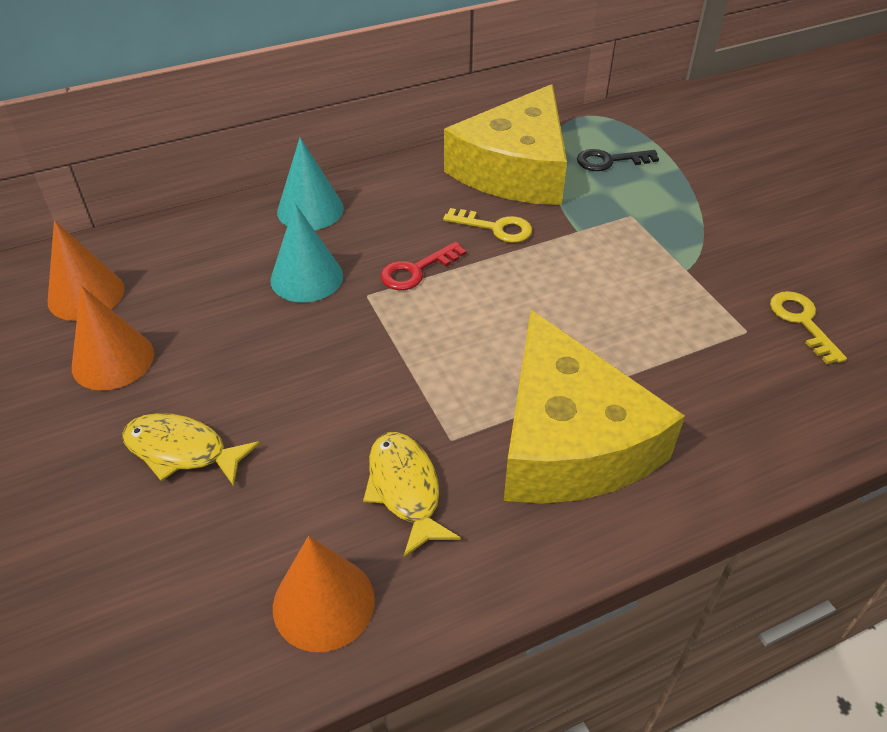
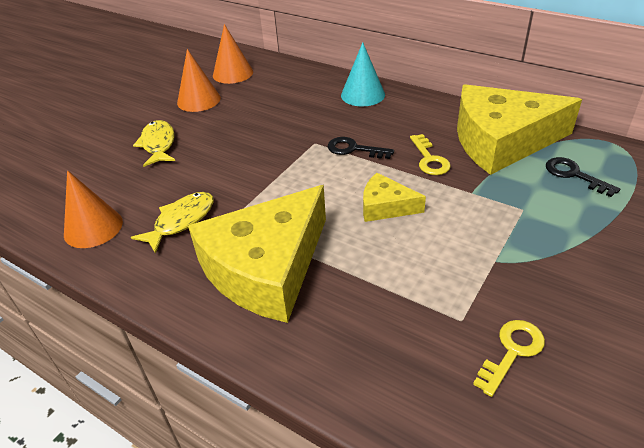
camera: 60 degrees right, 5 degrees down
(306, 277) = (307, 119): turquoise cone -> none
(416, 270) = (354, 149): red key -> black key
(545, 298) = (385, 206): none -> yellow cheese

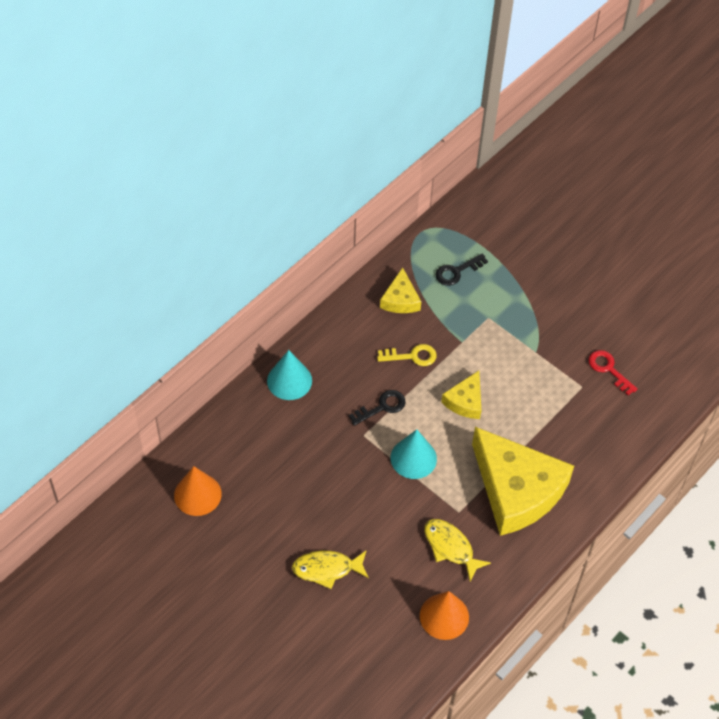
camera: 85 degrees left, 15 degrees up
(199, 100) = (249, 531): orange cone -> none
(295, 178) = (413, 458): none -> turquoise cone
(354, 149) = (382, 407): black key -> black key turned 150 degrees counterclockwise
(501, 141) = (400, 299): yellow cheese -> yellow cheese, size x0.47
(512, 351) = (608, 369): yellow key -> red key

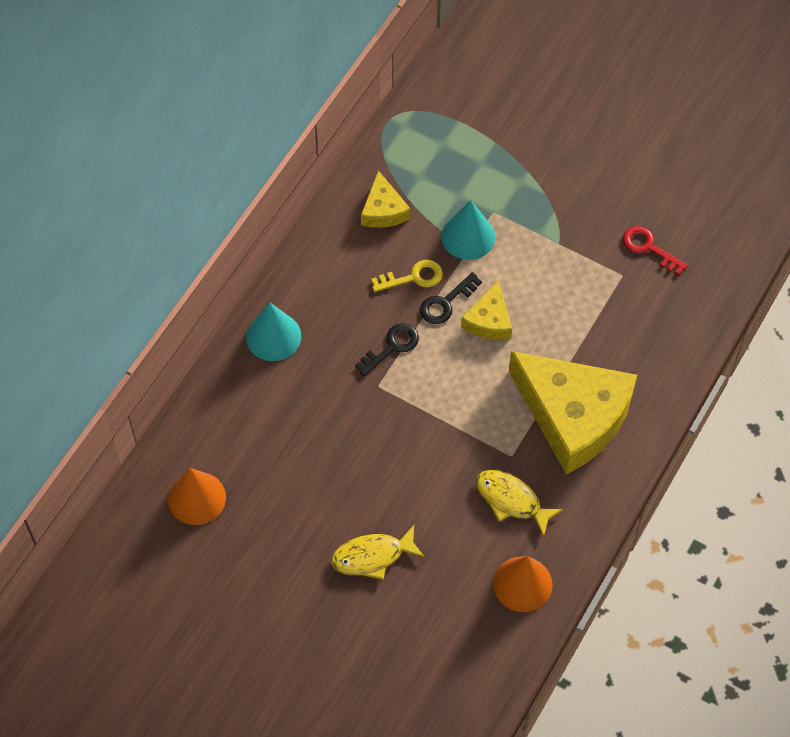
camera: 10 degrees left, 5 degrees up
(413, 458) = (443, 402): turquoise cone -> turquoise cone (468, 236)
(456, 272) = (443, 162): black key -> black key (446, 303)

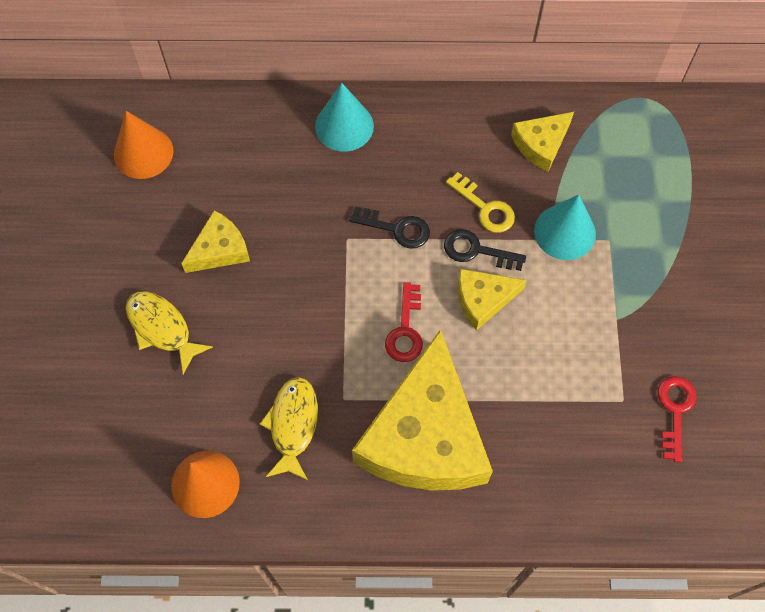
camera: 60 degrees right, 5 degrees up
(328, 482) = (220, 249): none -> yellow cheese
(481, 385) = (405, 330): none -> red key

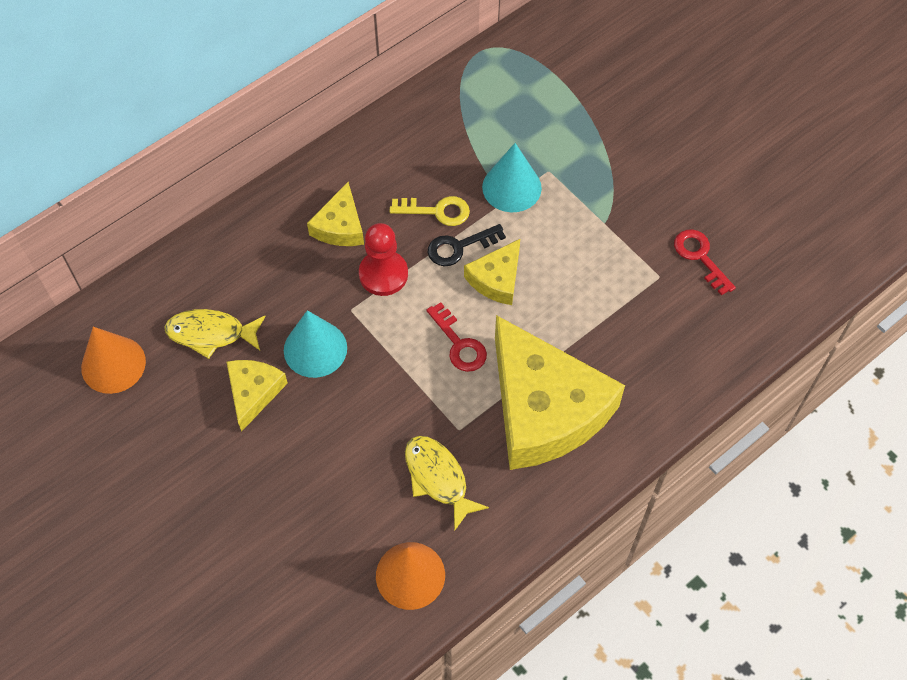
camera: 40 degrees left, 5 degrees down
(162, 328) = (262, 488): yellow fish -> yellow fish (211, 334)
(344, 126) = (268, 226): turquoise cone -> turquoise cone (315, 349)
(397, 229) = (383, 274): black key -> red pawn
(541, 144) = (436, 135): yellow cheese -> yellow cheese (340, 226)

